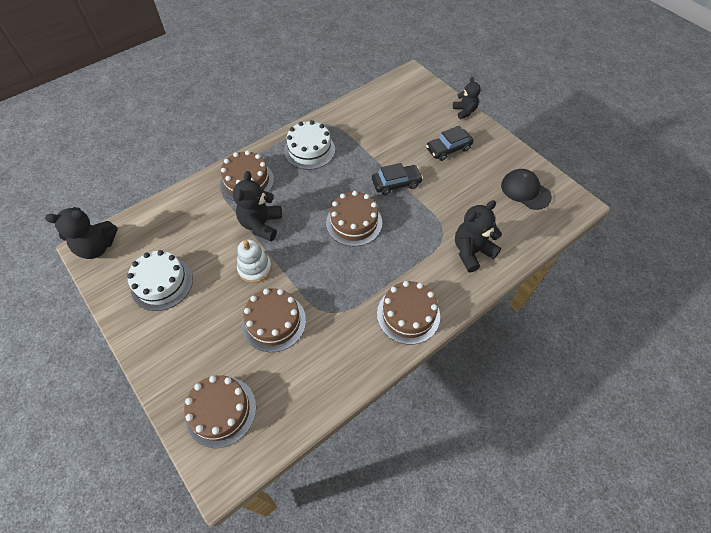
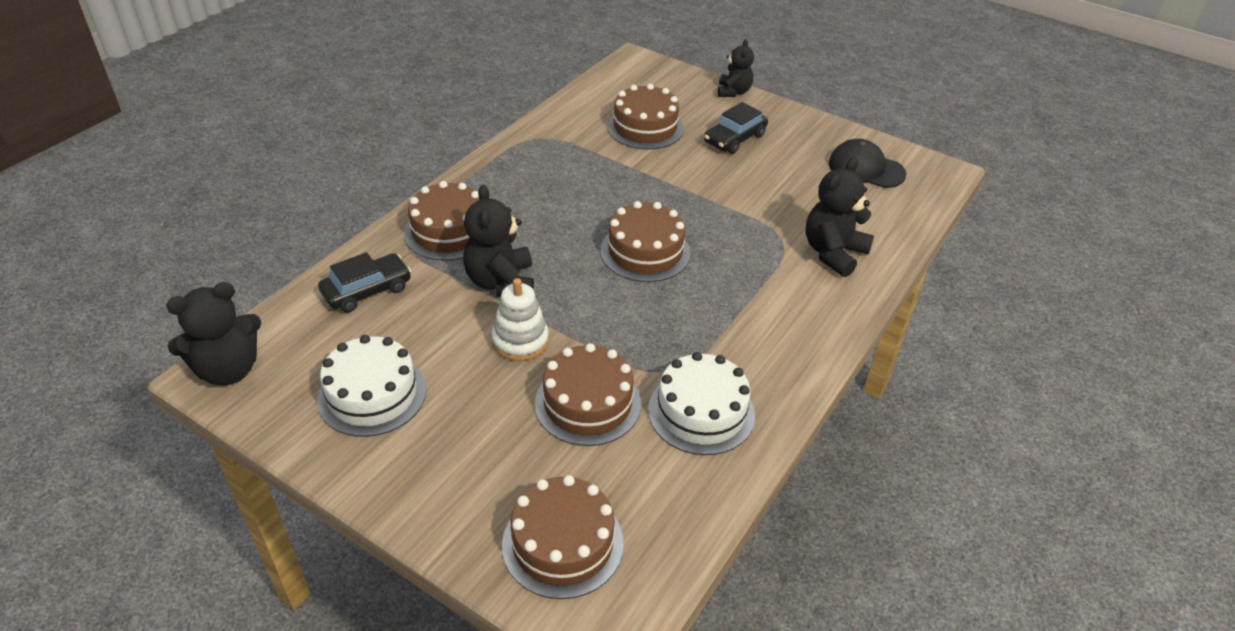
camera: 20 degrees left, 15 degrees down
(309, 150) = (529, 174): white cake -> white cake (701, 412)
(396, 183) = (682, 192): black car -> black car (367, 290)
(408, 314) = (786, 347): brown cake -> brown cake (645, 127)
(464, 111) = (733, 92): black teddy bear -> black teddy bear turned 45 degrees clockwise

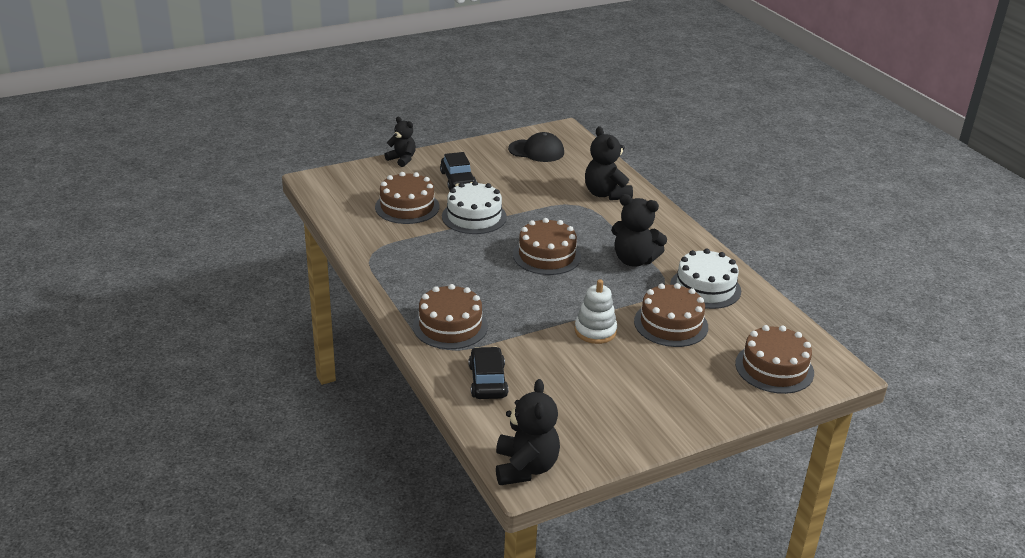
camera: 60 degrees left, 10 degrees down
(372, 394) = (601, 406): white cake -> white cake (474, 217)
(501, 282) = (529, 321): black teddy bear -> black teddy bear (634, 260)
(866, 168) = (536, 151): black cap -> black cap turned 135 degrees counterclockwise

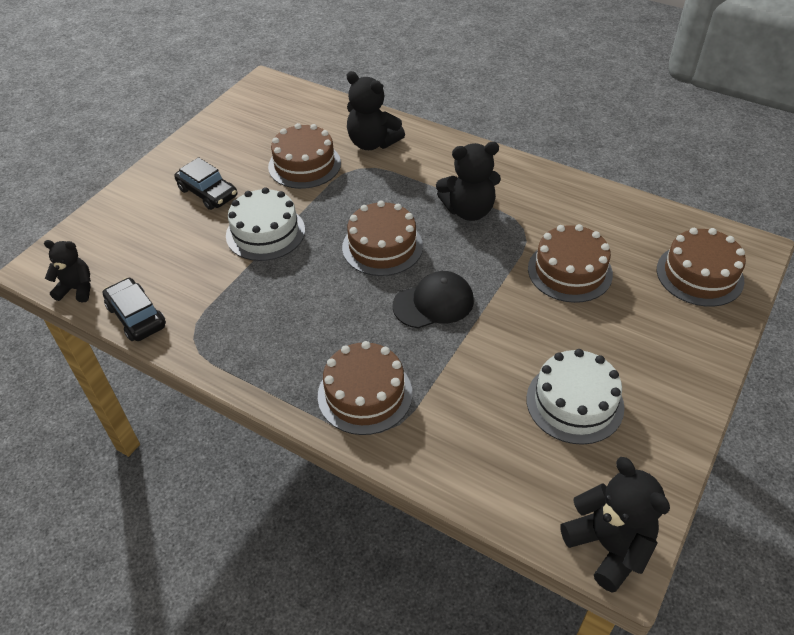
camera: 30 degrees left, 15 degrees up
(402, 159) = (122, 193): black teddy bear -> black teddy bear (77, 289)
(407, 207) = (181, 254): brown cake -> brown cake (304, 165)
(487, 381) = (468, 448): black car -> black car (136, 316)
(536, 151) = (259, 120): black cap -> black cap (433, 303)
(595, 331) = (512, 318): white stacking toy -> none
(705, 288) = (559, 211): white cake -> white cake (574, 402)

